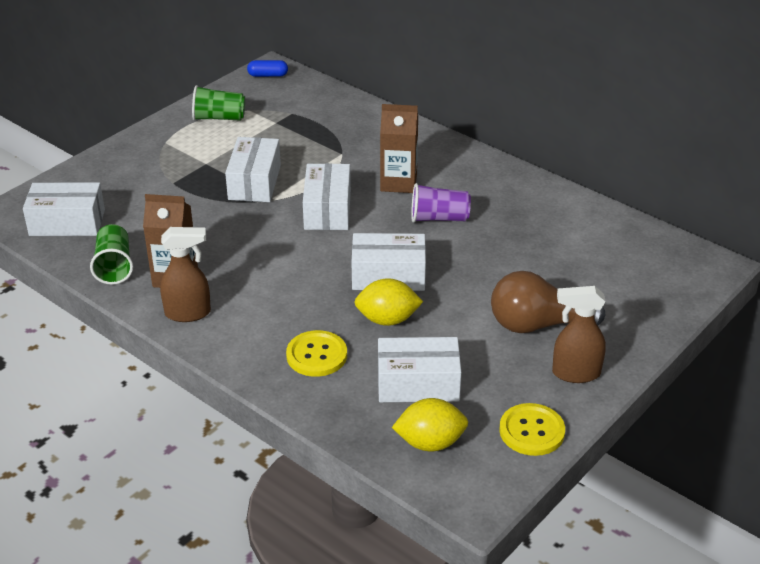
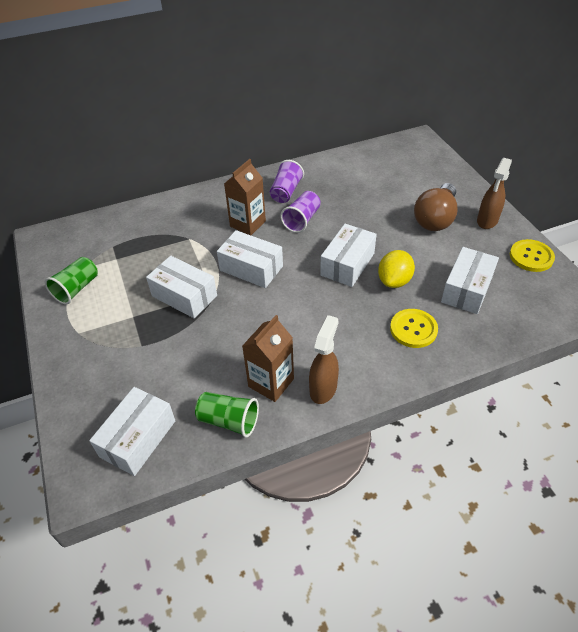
camera: 60 degrees left, 10 degrees up
(268, 75) = (47, 242): blue capsule -> none
(430, 443) = (526, 304): yellow lemon -> none
(481, 190) = (286, 192): none -> purple cup

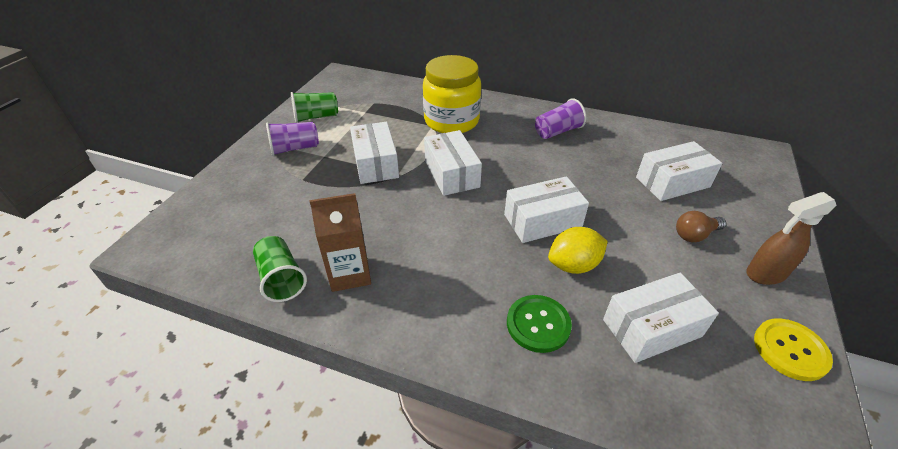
camera: 40 degrees right, 5 degrees down
(138, 438) = (213, 242): white box -> white box (672, 182)
(199, 226) = (451, 121): none -> yellow jar
(248, 224) = (492, 139): brown carton -> none
(302, 220) = (544, 160): purple cup -> purple cup (295, 148)
(323, 388) = (384, 312): brown spray bottle -> none
(413, 329) = (538, 324): yellow button -> green button
(435, 219) = (695, 235): brown light bulb -> brown light bulb, size x0.56

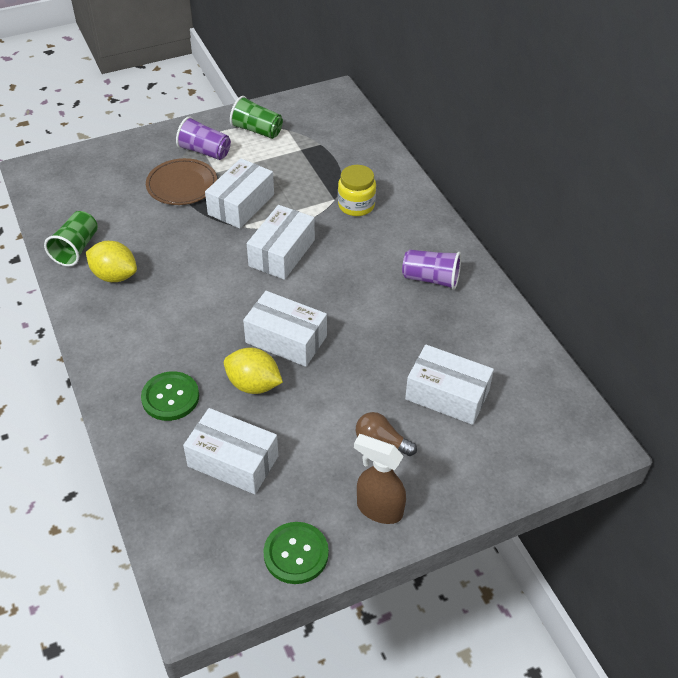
camera: 45 degrees right, 5 degrees up
(309, 178) = (182, 185): none -> brown plate
(350, 273) = (114, 276): brown carton -> yellow lemon
(451, 121) = (356, 205): yellow jar -> yellow jar, size x0.57
(790, 350) = (296, 554): yellow button -> green button

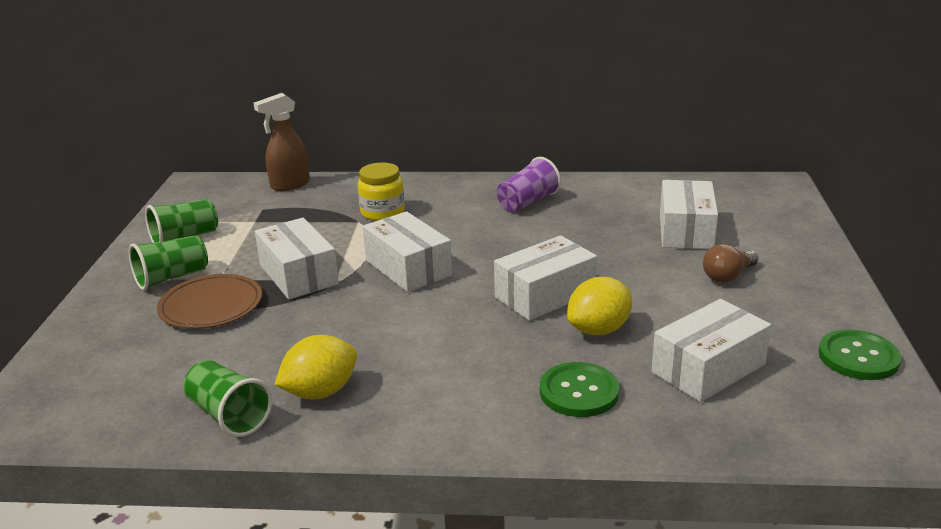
camera: 60 degrees left, 20 degrees down
(205, 151) = (172, 277): purple cup -> green cup
(378, 509) = (814, 297): brown spray bottle -> brown spray bottle (289, 185)
(447, 395) = (685, 230): white box -> white box turned 45 degrees counterclockwise

